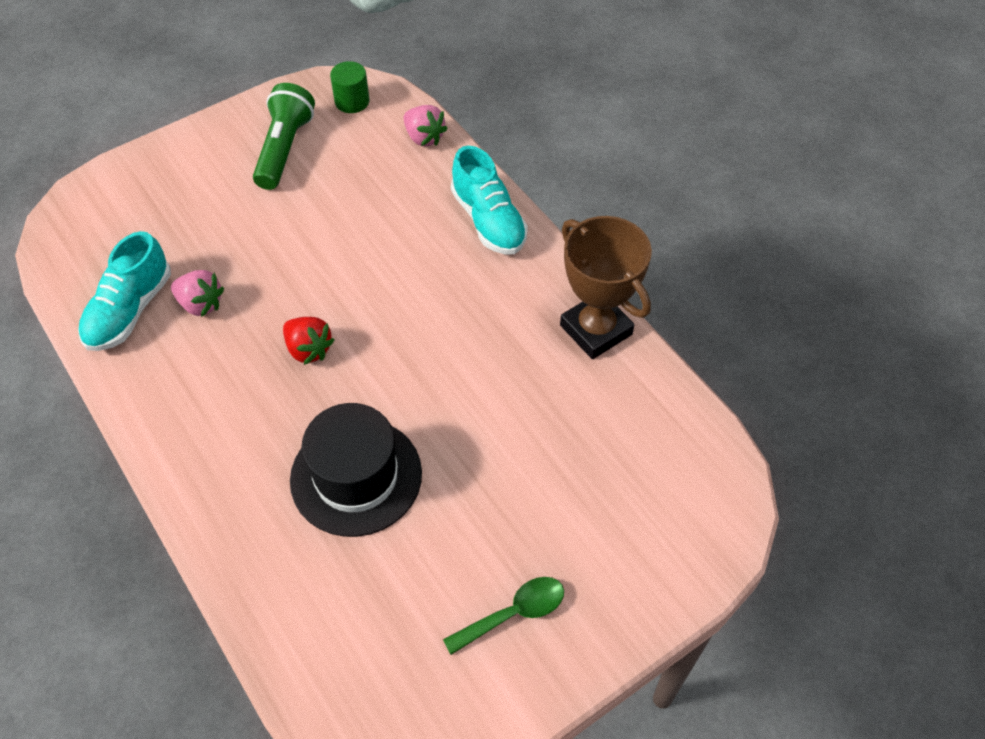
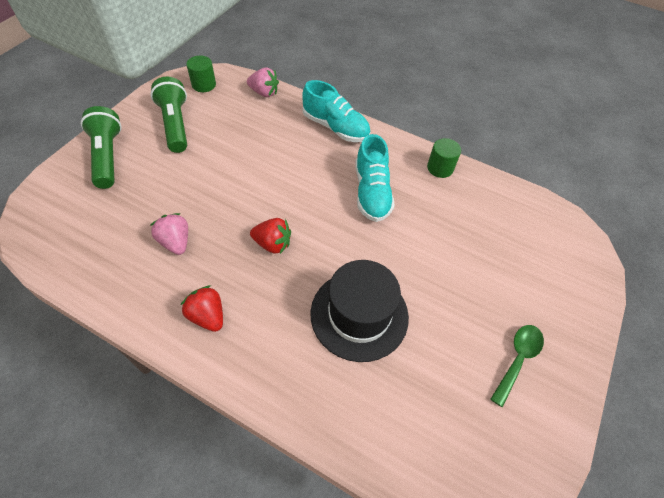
camera: 30 degrees left, 0 degrees up
(129, 310) = (122, 266): turquoise shoe -> turquoise shoe (371, 192)
(183, 167) = (107, 156): none -> green flashlight
(186, 405) = (207, 316): none -> red strawberry
(201, 304) = (175, 242): pink strawberry -> pink strawberry turned 120 degrees counterclockwise
(596, 330) = (440, 168): brown trophy -> green cylinder

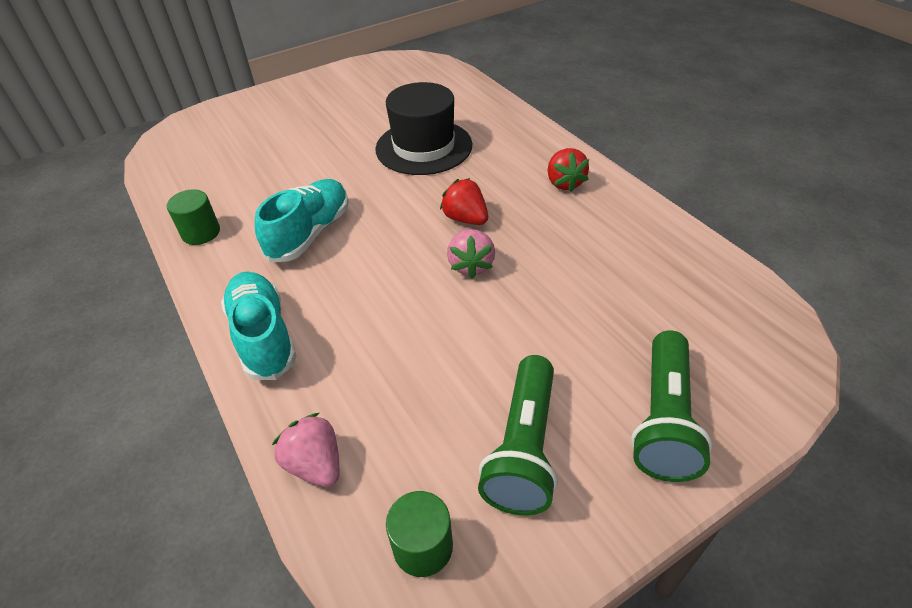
camera: 145 degrees left, 10 degrees down
(175, 242) = (578, 254): pink strawberry -> pink strawberry (471, 265)
(517, 359) = (330, 96): green spoon -> none

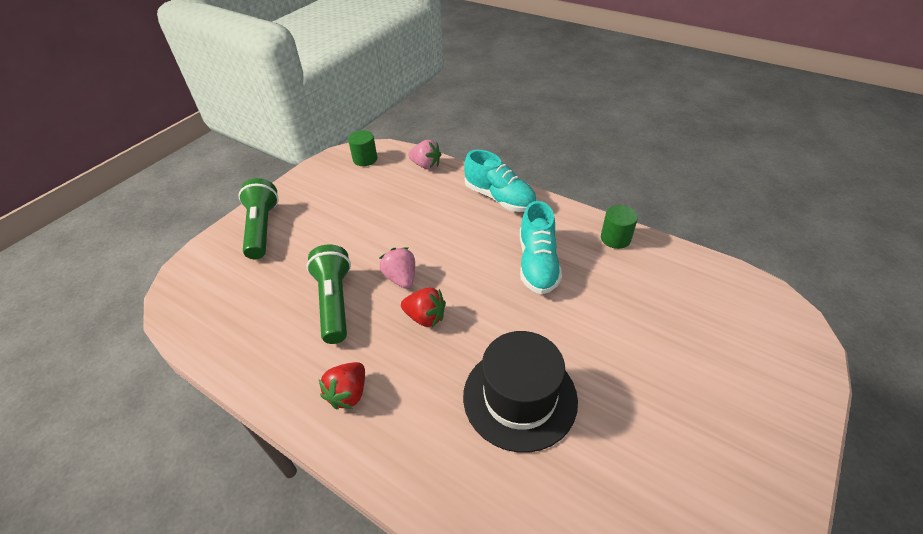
camera: 155 degrees right, 0 degrees up
(523, 448) = (333, 197): green flashlight -> green flashlight (334, 302)
(564, 183) = (348, 393): red strawberry -> red strawberry turned 120 degrees counterclockwise

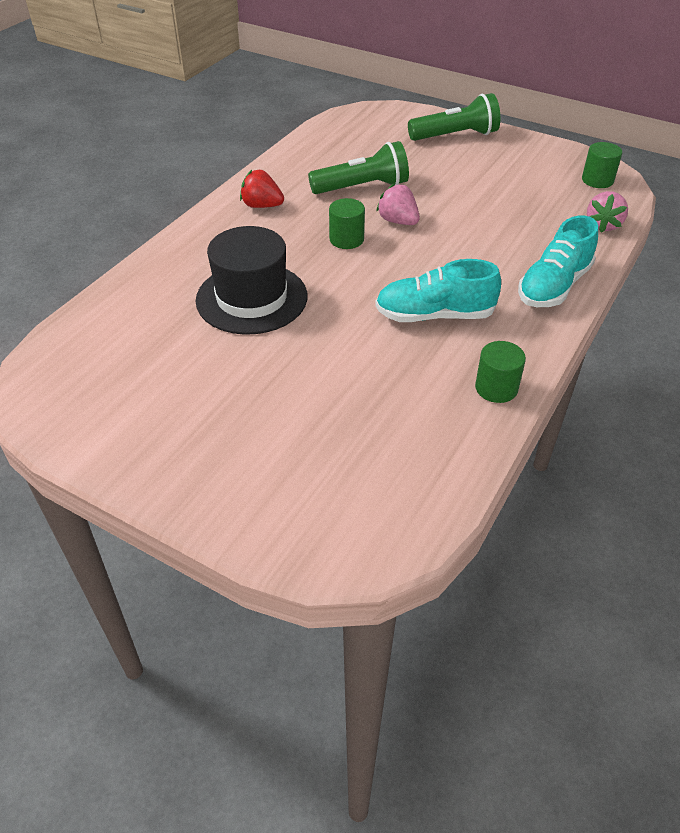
camera: 85 degrees right, 0 degrees up
(401, 278) = (398, 221): pink strawberry -> pink strawberry turned 105 degrees counterclockwise
(425, 317) = (346, 239): red strawberry -> green cylinder

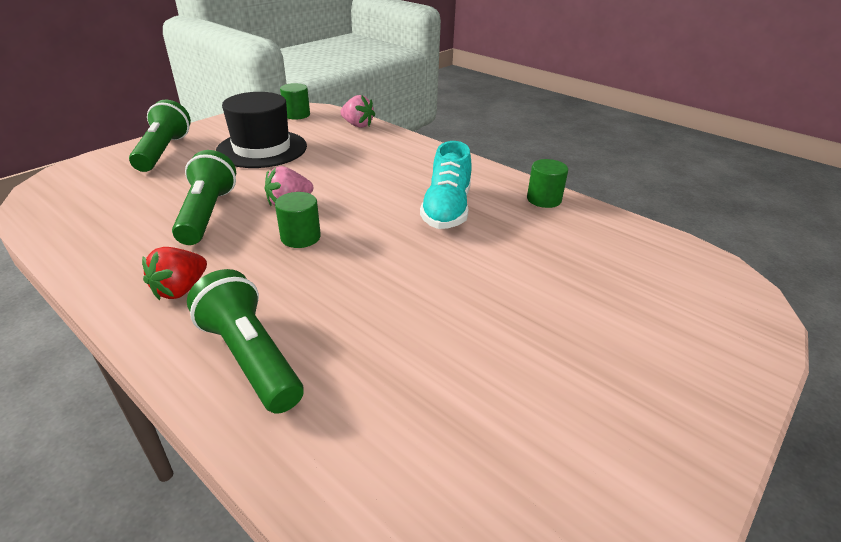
camera: 80 degrees left, 10 degrees down
(200, 252) = (250, 357): none -> green flashlight
(251, 298) = (379, 318): black hat -> black hat (262, 149)
(553, 286) = (426, 156): turquoise shoe -> none

